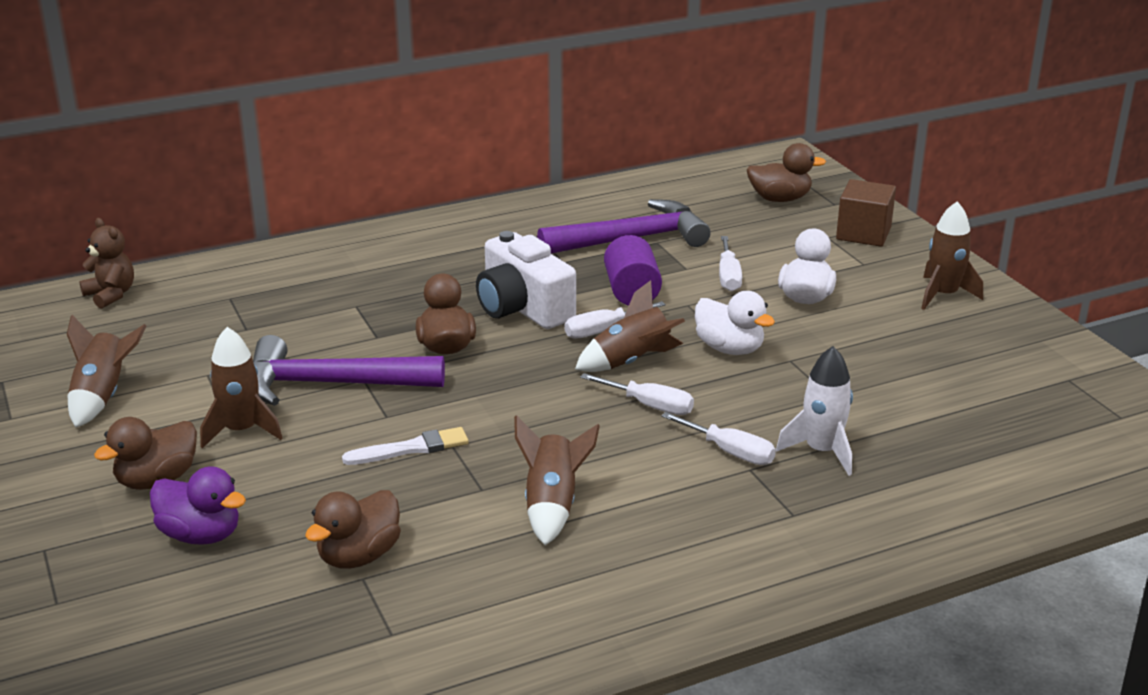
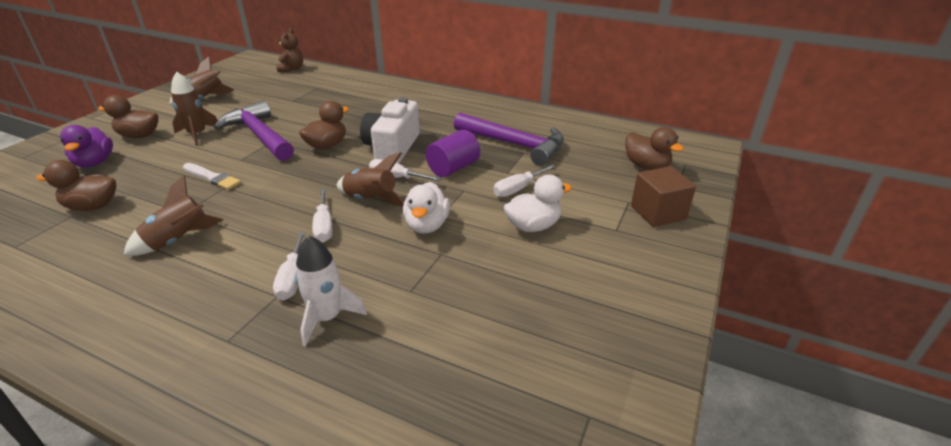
camera: 50 degrees right, 5 degrees up
(943, 295) = (627, 283): brown rocket -> none

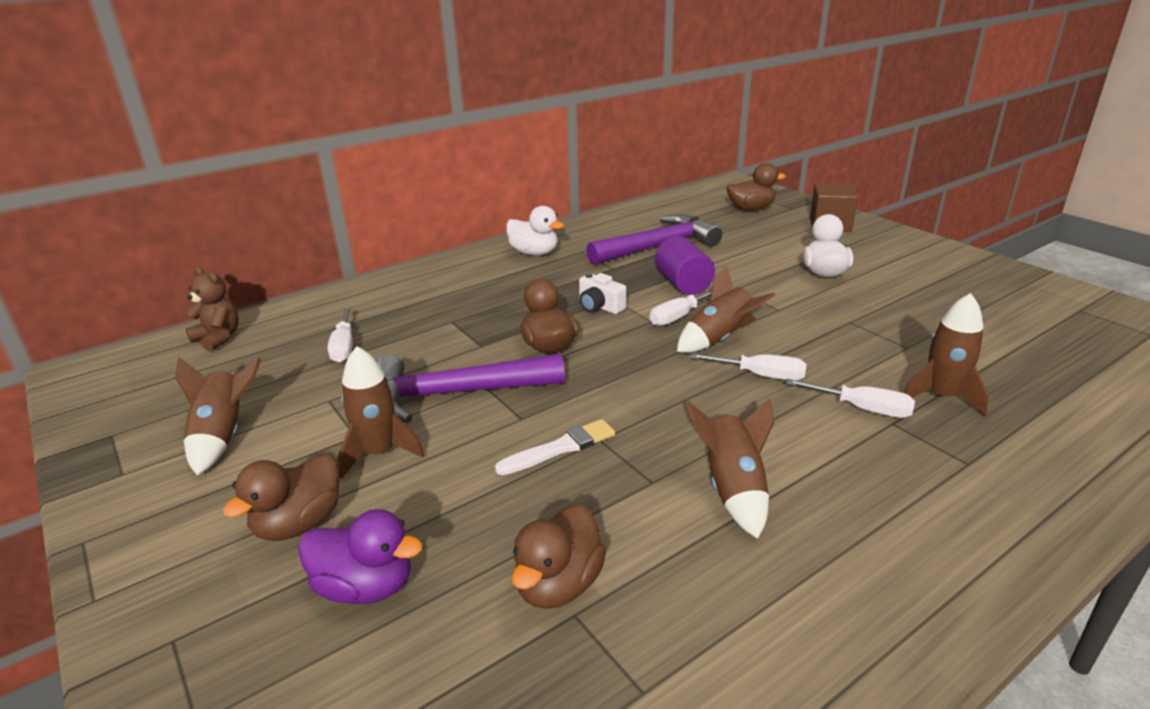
camera: 60 degrees left, 5 degrees down
(327, 318) = (941, 397): white rocket -> brown rocket
(392, 147) = (599, 307): white camera -> white camera, size x0.52
(427, 225) = (794, 318): white duck -> white duck (534, 253)
(518, 189) = (752, 264): white screwdriver -> white screwdriver (344, 347)

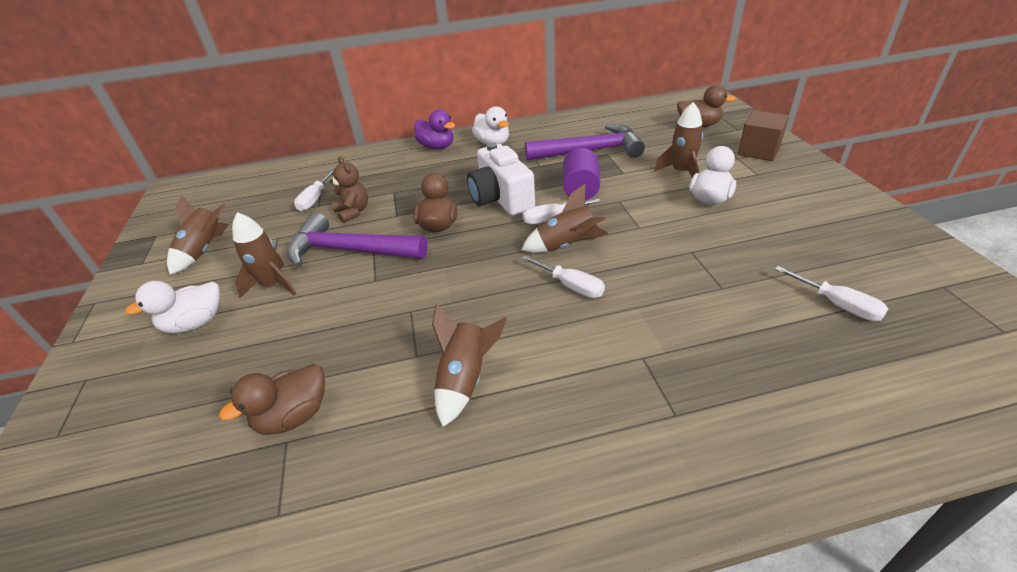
camera: 25 degrees right, 10 degrees up
(218, 338) = (254, 178): brown teddy bear -> brown teddy bear (353, 212)
(299, 524) = (195, 323): brown duck -> white duck
(365, 587) = (194, 379): purple duck -> purple duck (437, 147)
(560, 448) = (379, 311): white brush -> none
(599, 307) = (501, 198): white camera -> white camera, size x1.92
(862, 409) = (628, 338): white screwdriver -> white screwdriver (837, 305)
(941, 397) = (709, 344): brown rocket -> brown rocket (681, 172)

